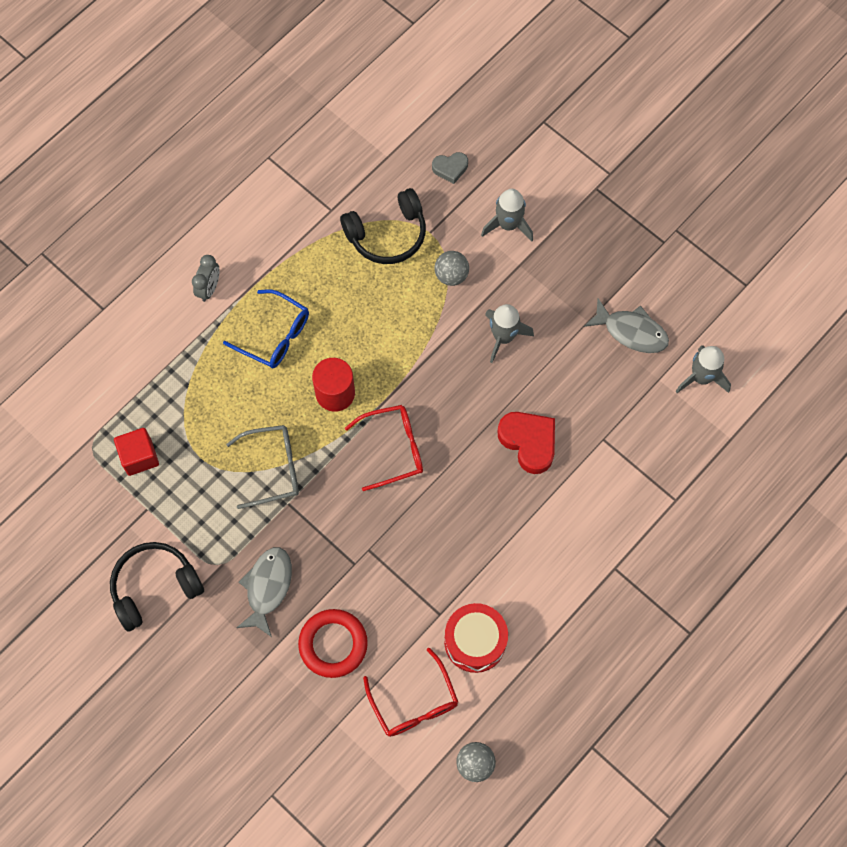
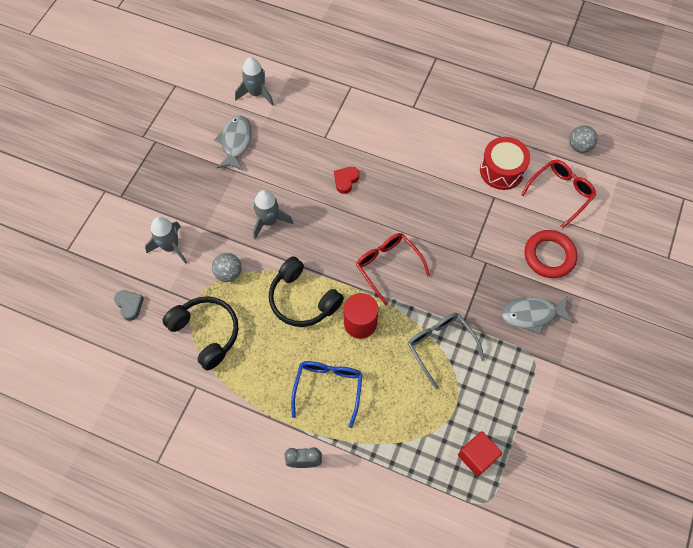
camera: 110 degrees left, 5 degrees down
(155, 587) = (573, 397): black headphones -> black headphones (302, 299)
(529, 442) = (345, 181): red heart -> red heart, size x0.58

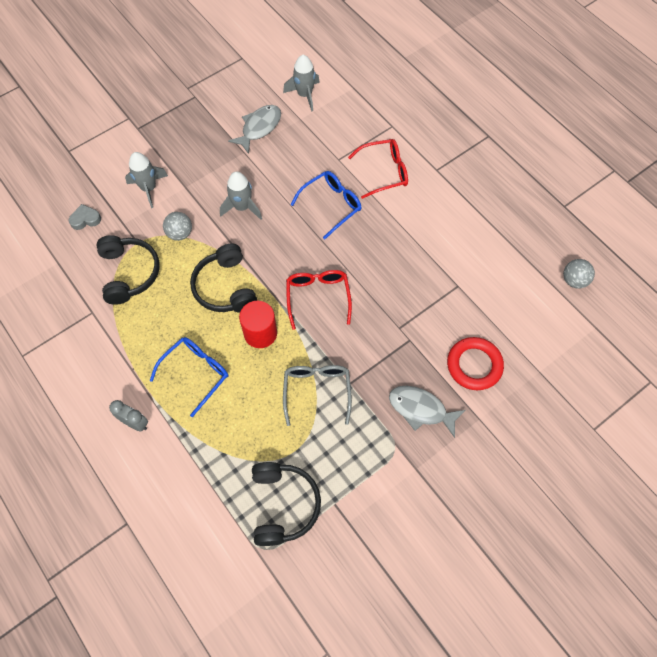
camera: 30 degrees right, 0 degrees up
(129, 305) = (85, 219): grey heart -> grey heart turned 105 degrees counterclockwise
(345, 181) = (331, 205): red heart -> blue glasses
(477, 456) = (283, 505): red cube -> black headphones
(502, 170) = (481, 265): red drum -> none
(560, 193) = (525, 314): red glasses -> red glasses (384, 172)

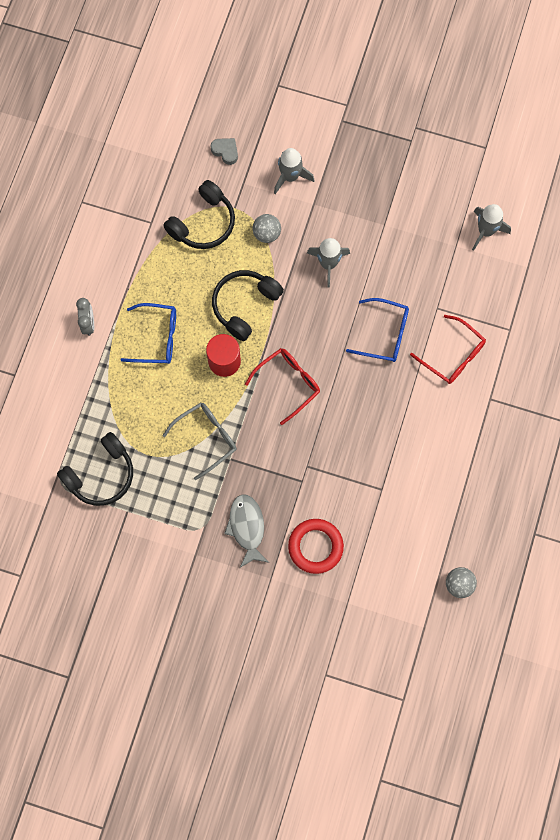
camera: 55 degrees right, 10 degrees up
(259, 128) = (419, 219): grey fish -> none

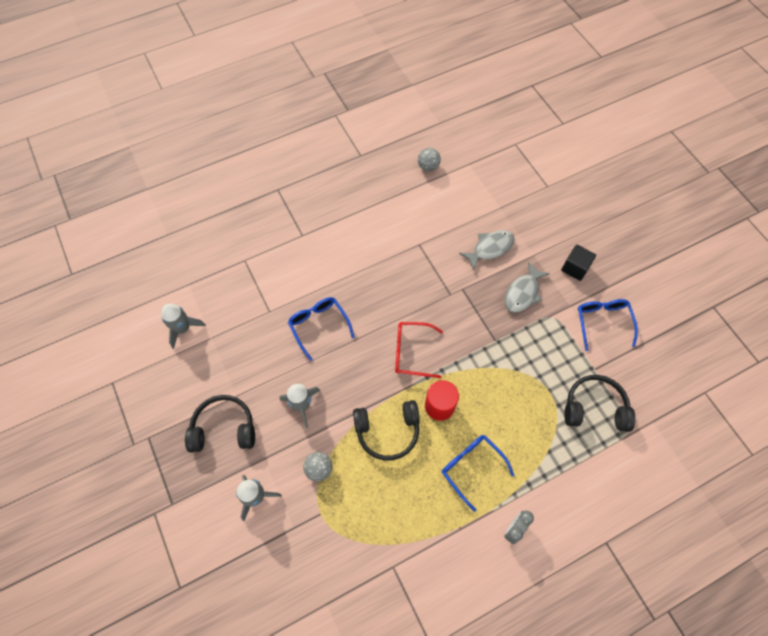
camera: 135 degrees left, 10 degrees down
(154, 564) = (602, 322): none -> blue glasses
(203, 223) = (355, 525): black headphones -> black headphones (224, 428)
(206, 438) = (499, 367): grey glasses -> none
(222, 600) = (575, 268): none -> black cube
(225, 151) = (278, 570): grey heart -> none
(315, 546) = (490, 248): red ring -> grey fish
(453, 355) = (294, 276): red glasses -> none

